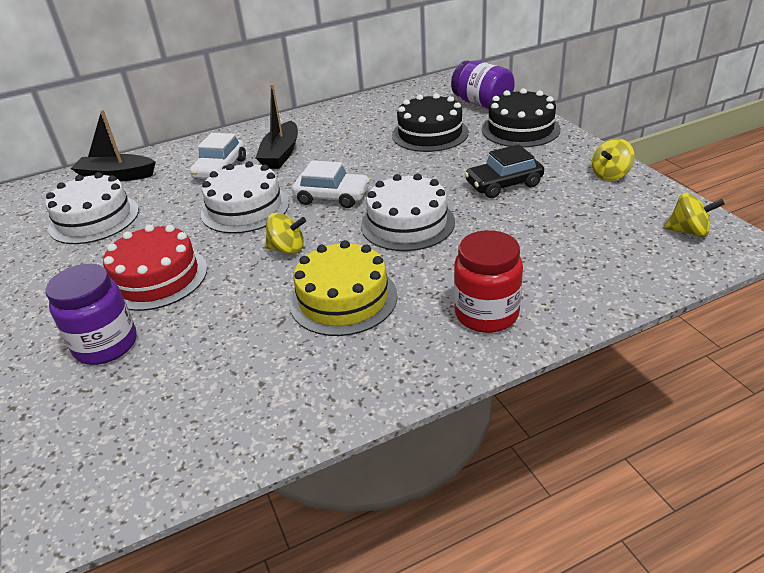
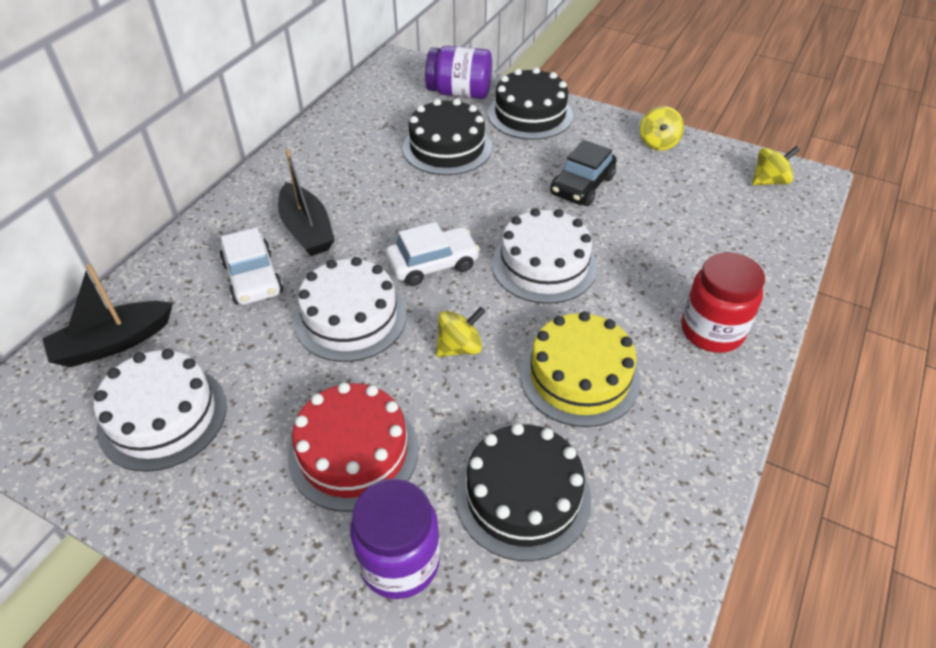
camera: 40 degrees left, 10 degrees up
(215, 348) = (523, 496): none -> black cake

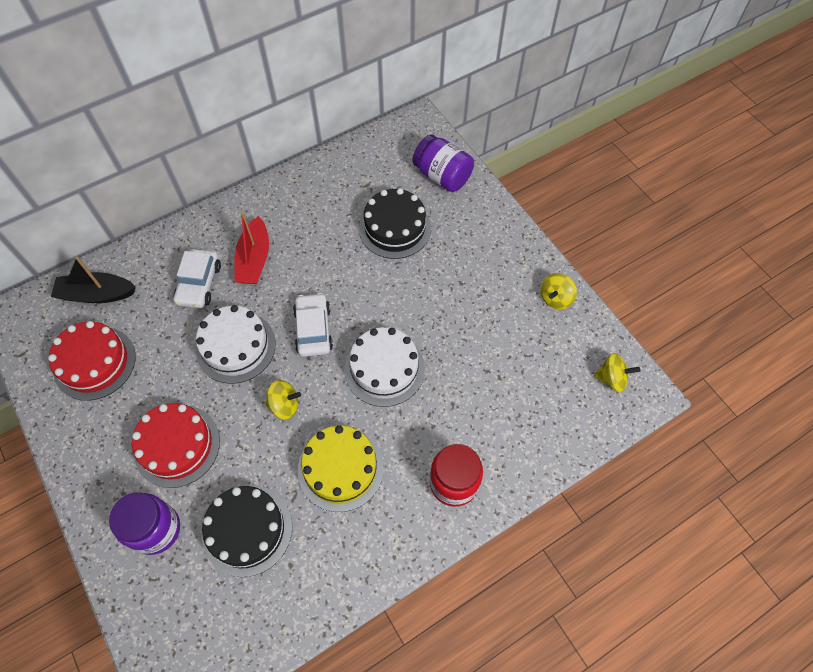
camera: 30 degrees right, 15 degrees up
(163, 416) = (94, 363): white cake -> red cake
(307, 230) = (254, 259): black boat -> red boat
(433, 264) = (313, 329): white car -> white car turned 105 degrees counterclockwise
(530, 114) = (479, 223): black cake -> none
(582, 185) = (464, 311): black car -> none

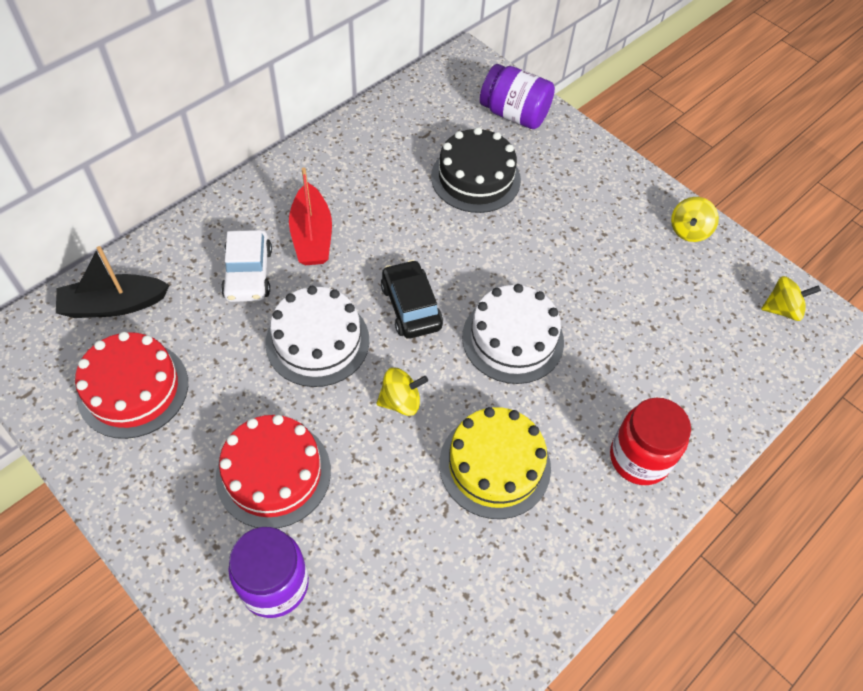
camera: 15 degrees left, 5 degrees down
(247, 530) = (397, 562): black cake -> none
(313, 329) = (411, 306): white car -> black car

